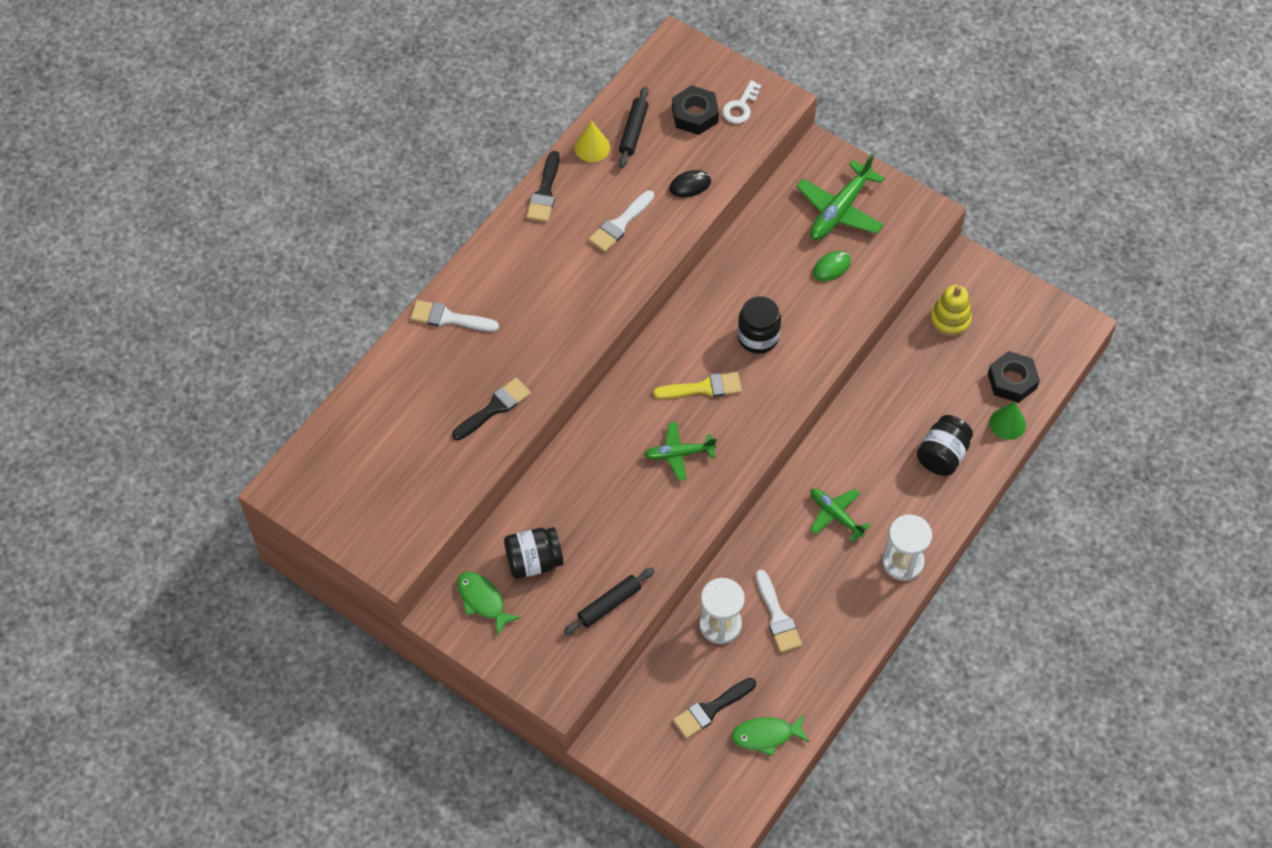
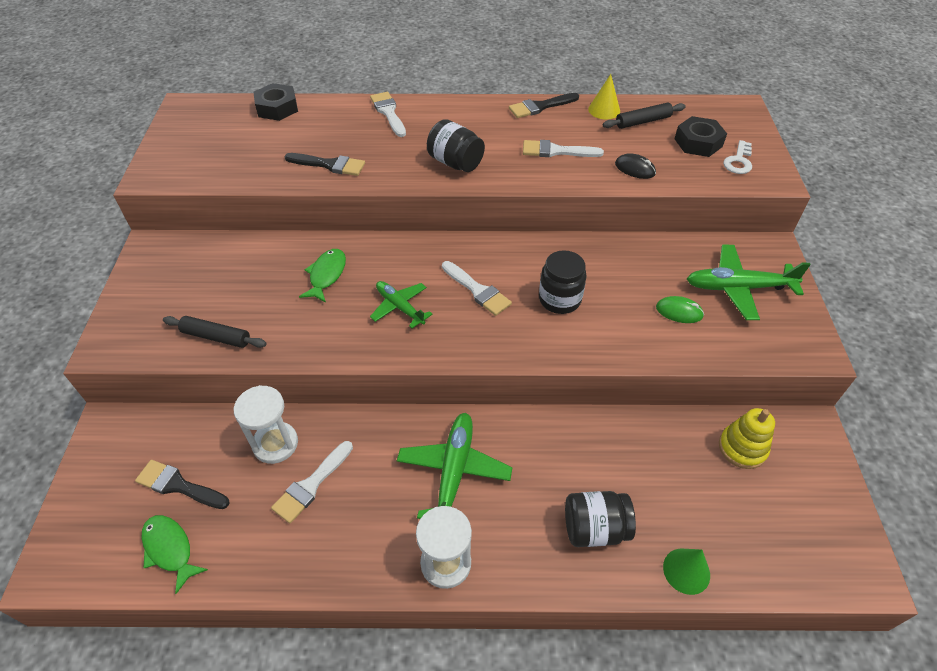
camera: 55 degrees right, 10 degrees down
(483, 601) = (176, 261): green fish -> green fish (326, 275)
(534, 561) = (231, 272): black jar -> black jar (455, 163)
(703, 388) = (477, 290): yellow brush -> white brush
(740, 107) = (738, 161): white key -> white key turned 60 degrees counterclockwise
(836, 515) = (454, 472): green plane -> green plane, size x1.57
(1012, 381) = (737, 545): black nut -> black nut (277, 108)

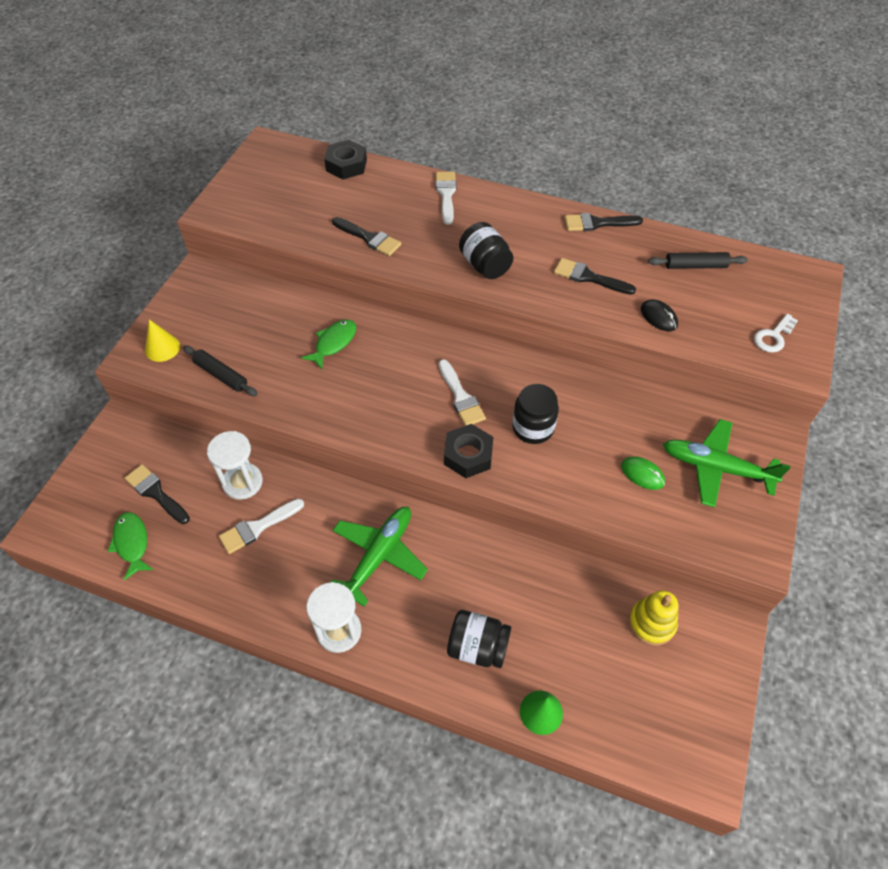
camera: 20 degrees right, 5 degrees up
(400, 307) = (384, 393): green plane -> none
(556, 151) = (589, 277): white brush -> black brush
(604, 110) = (661, 243): yellow cone -> yellow cone (162, 348)
(698, 142) = (741, 304): black nut -> black nut (468, 455)

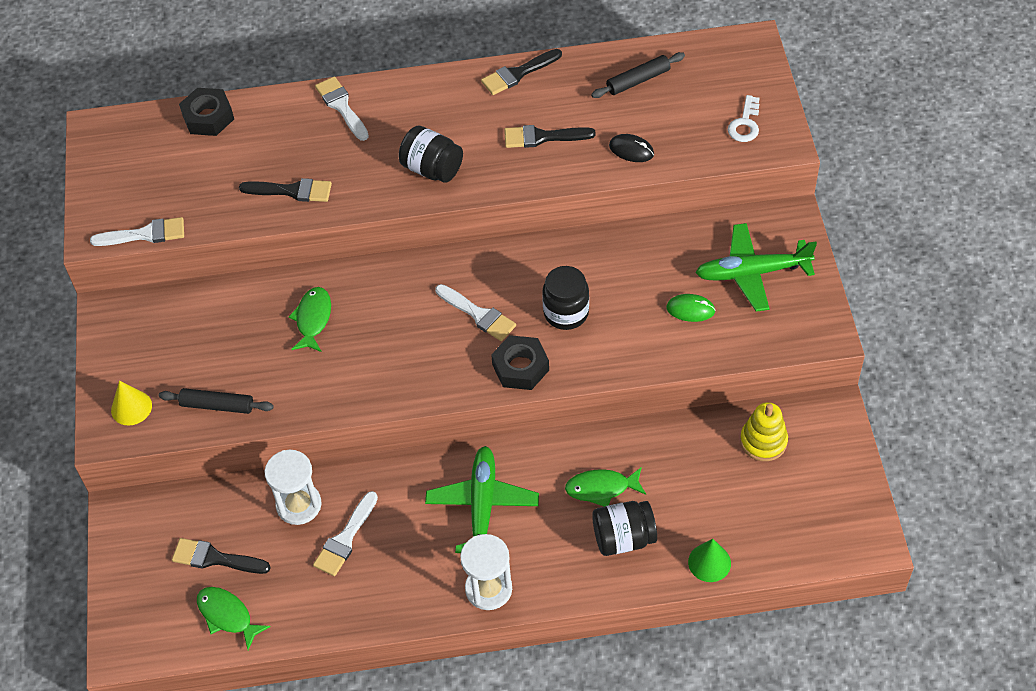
camera: 25 degrees left, 0 degrees up
(245, 225) = (145, 234): none -> white brush
(485, 592) = (601, 488): none -> green fish

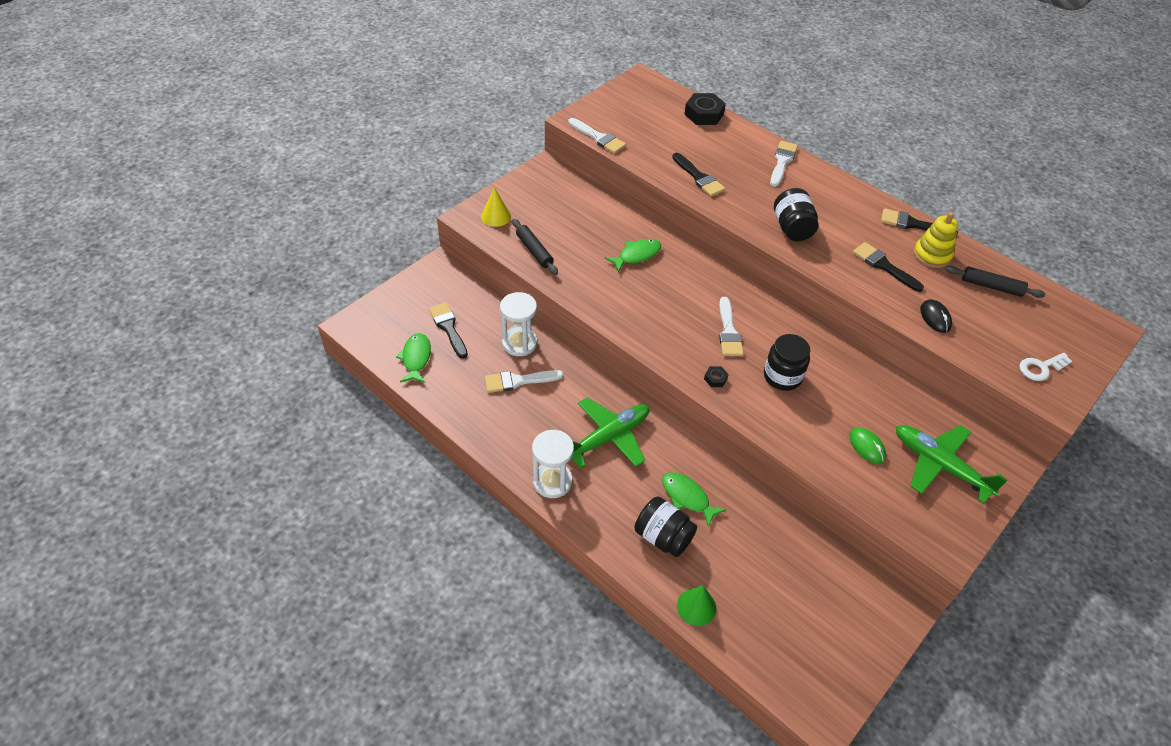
camera: 45 degrees right, 5 degrees down
(520, 367) = (715, 379): black nut -> black nut, size x0.48
(763, 441) = (827, 577): yellow stacking toy -> yellow stacking toy (932, 255)

